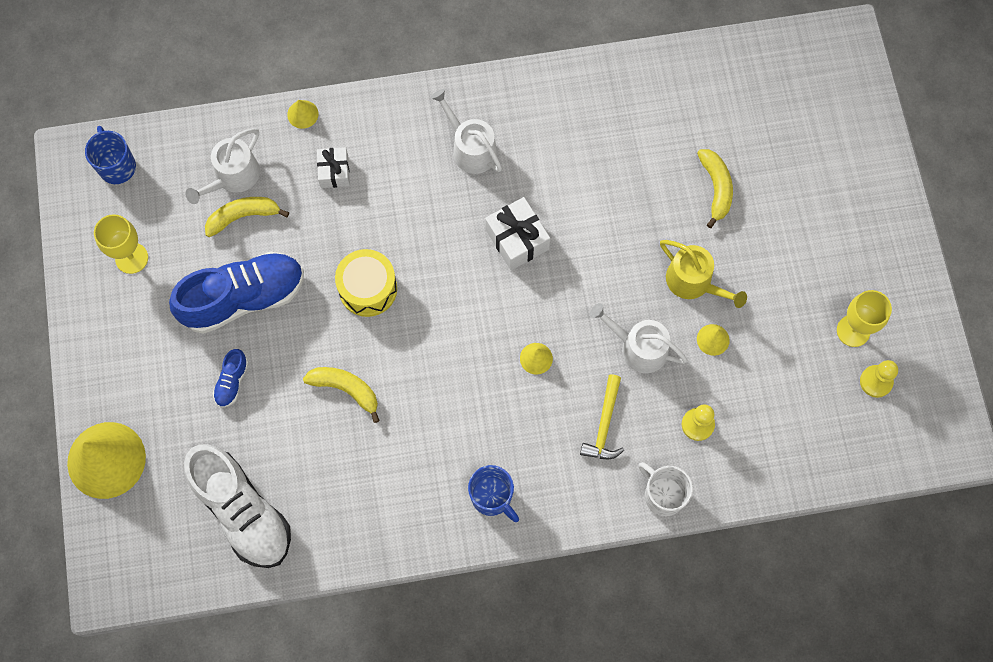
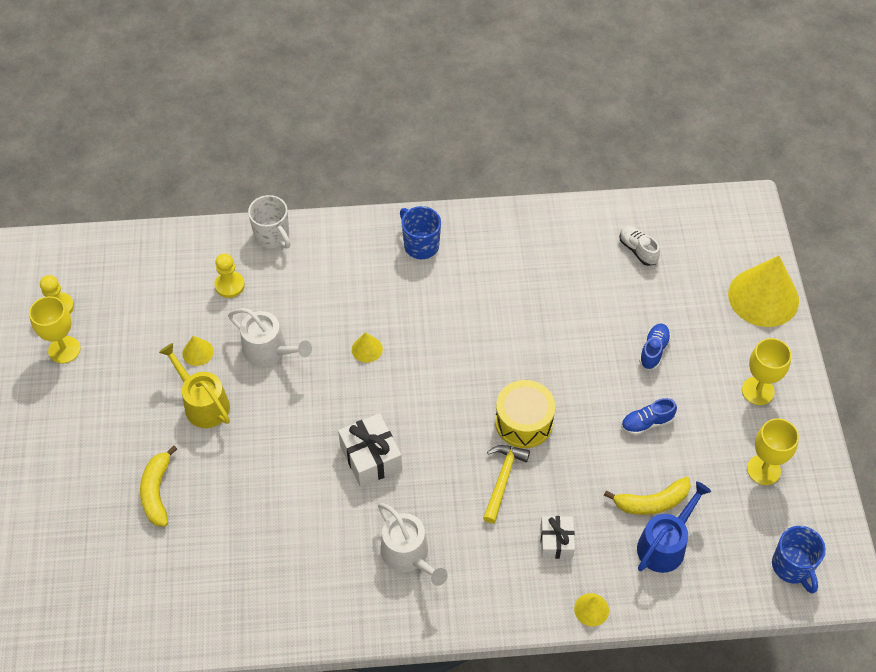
camera: 175 degrees left, 15 degrees down
(127, 343) = (757, 391): none -> yellow goblet
(233, 177) = (664, 545): white watering can -> blue watering can
(243, 512) = (638, 250): white shoe -> white shoe, size x0.43
(244, 298) = (646, 423): blue shoe -> blue shoe, size x0.43
(346, 389) = (546, 336): yellow banana -> none
(604, 425) = (313, 291): yellow hammer -> yellow hammer (502, 479)

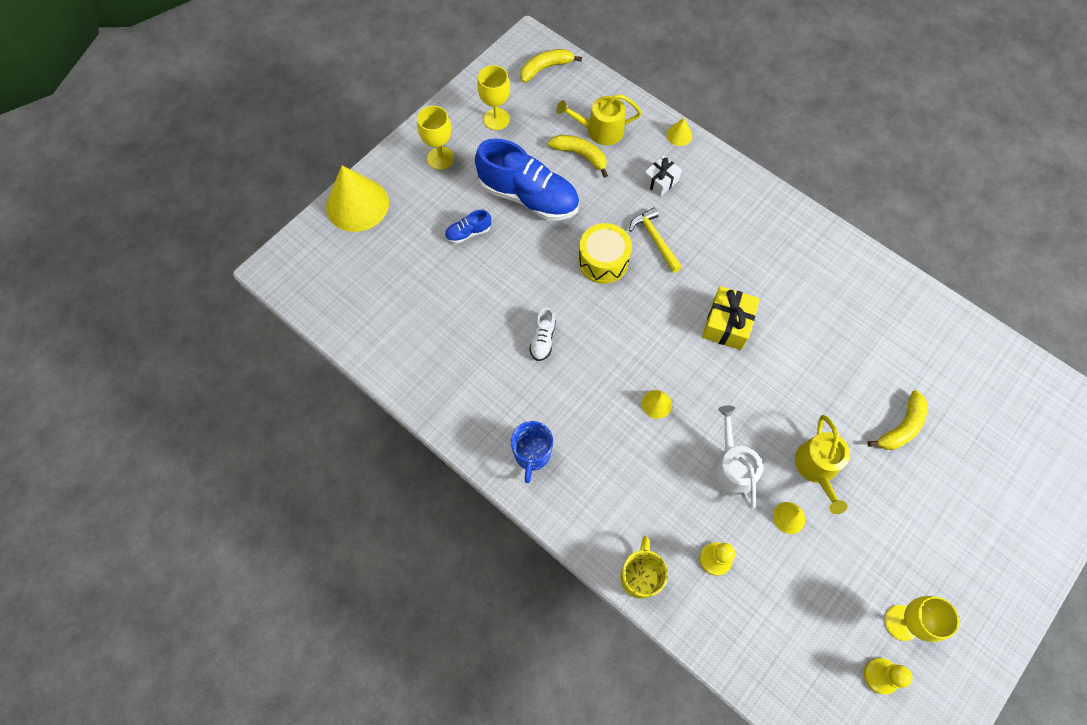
camera: 135 degrees left, 10 degrees up
(272, 236) = (639, 576): white mug -> yellow mug
(370, 457) = (727, 324): white gift -> yellow gift
(408, 555) = (759, 246): white watering can -> none
(502, 479) = (655, 239): yellow hammer -> yellow hammer turned 90 degrees clockwise
(638, 250) = (388, 306): white shoe -> white shoe (543, 339)
(646, 423) = (528, 197): blue shoe -> blue shoe, size x2.30
(664, 545) = (600, 130): blue watering can -> yellow watering can
(792, 567) = (545, 68): blue mug -> yellow banana

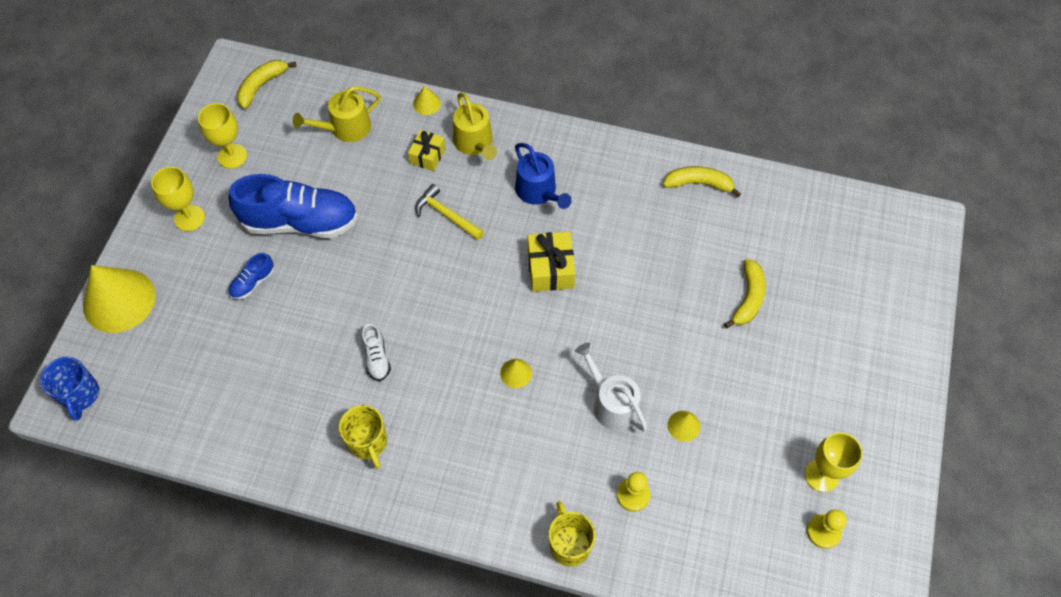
camera: 25 degrees left, 5 degrees down
(505, 409) = (368, 443): none -> yellow mug
(532, 454) = (414, 475): blue mug -> blue mug (80, 395)
(580, 155) = (336, 160): yellow banana -> yellow banana (699, 184)
(603, 261) = (404, 256): yellow drum -> none
(660, 181) = (427, 156): white gift -> yellow gift
(745, 251) = (538, 191): none -> blue watering can
(817, 468) = (690, 368): yellow watering can -> yellow watering can (475, 143)

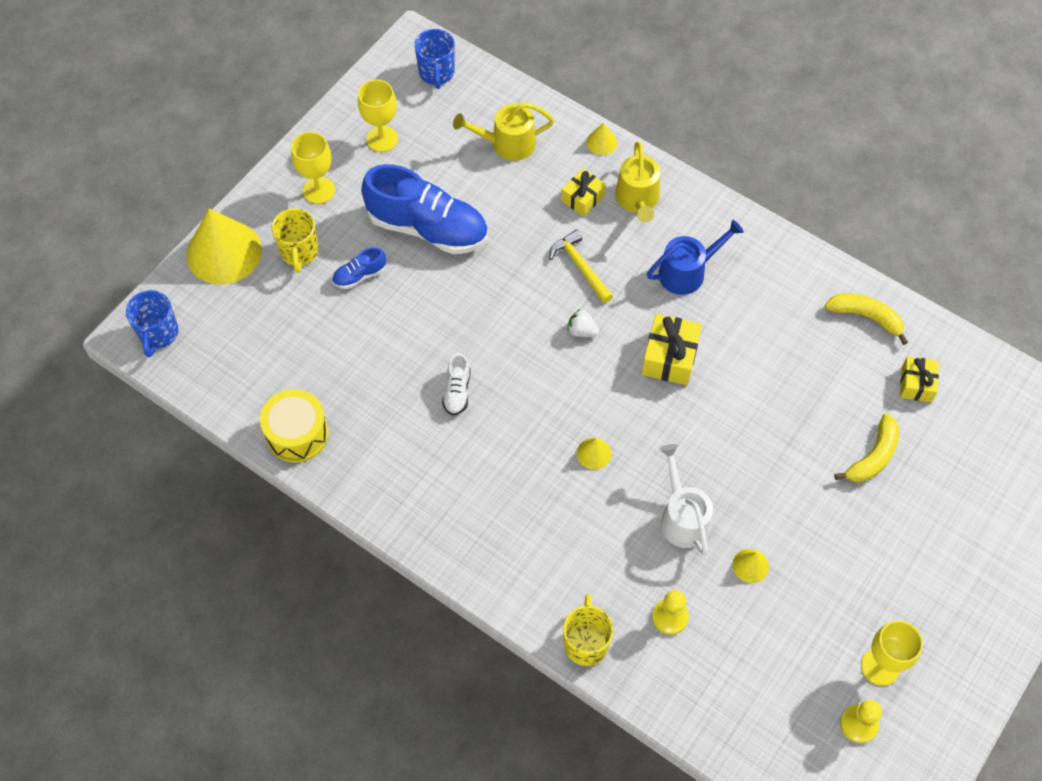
camera: 20 degrees right, 0 degrees up
(243, 444) = (297, 434): none -> yellow drum
(262, 85) = (436, 73): yellow banana -> blue mug
(368, 443) = (419, 473): yellow mug -> yellow mug (299, 252)
(467, 270) = (582, 331): none -> white strawberry
(538, 191) = (687, 272): blue watering can -> blue watering can turned 105 degrees counterclockwise
(759, 227) = (916, 384): none -> yellow gift

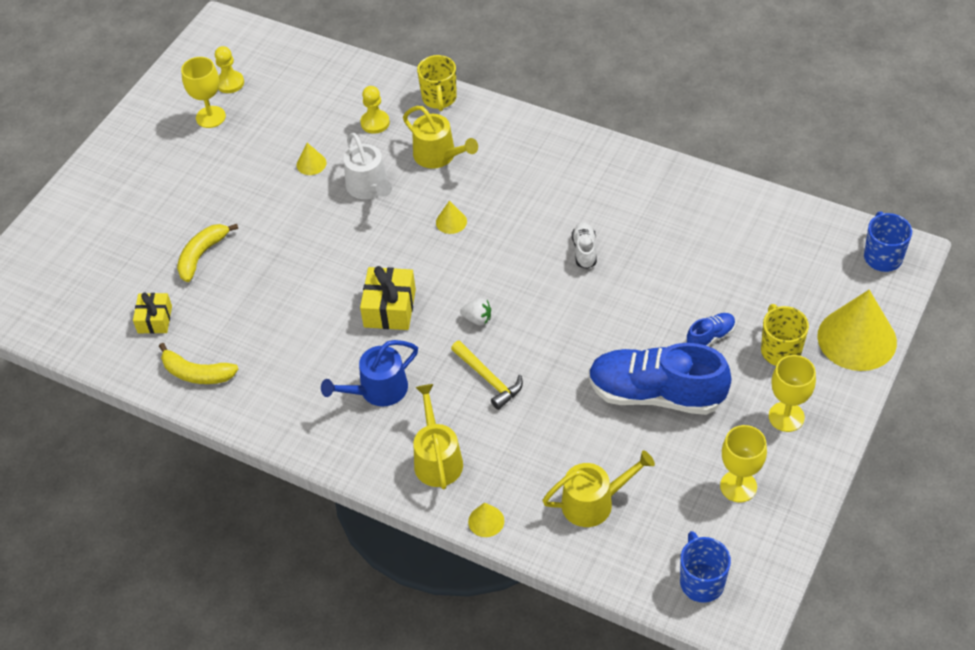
camera: 175 degrees right, 10 degrees down
(297, 434) = (717, 198): yellow drum -> none
(582, 198) = (497, 451): yellow gift -> none
(597, 550) = (438, 155): none -> yellow watering can

